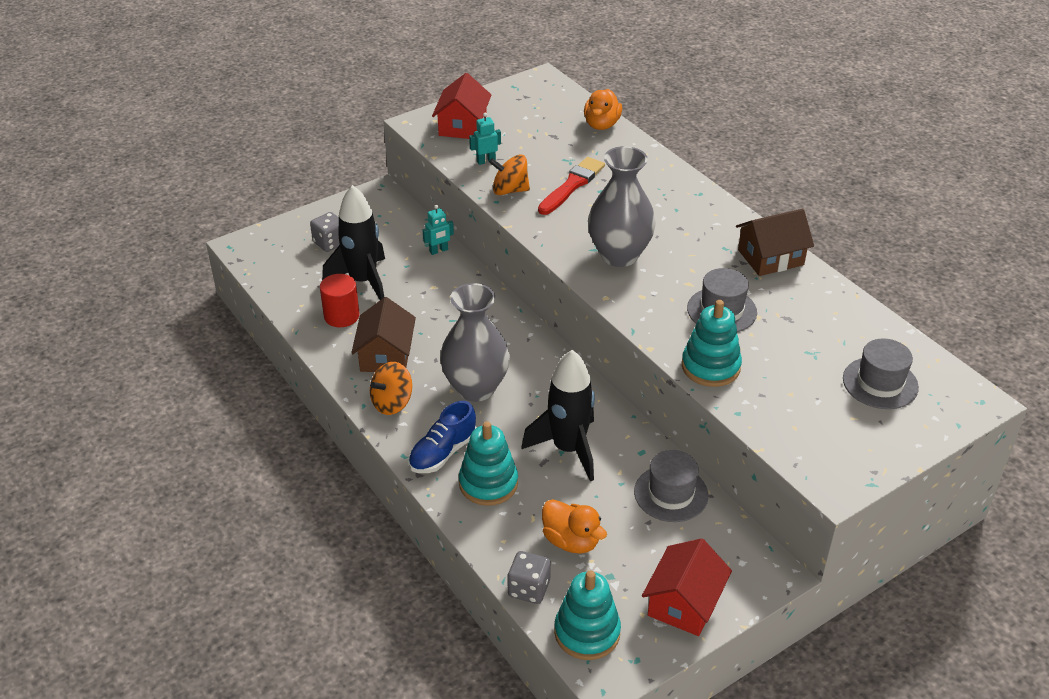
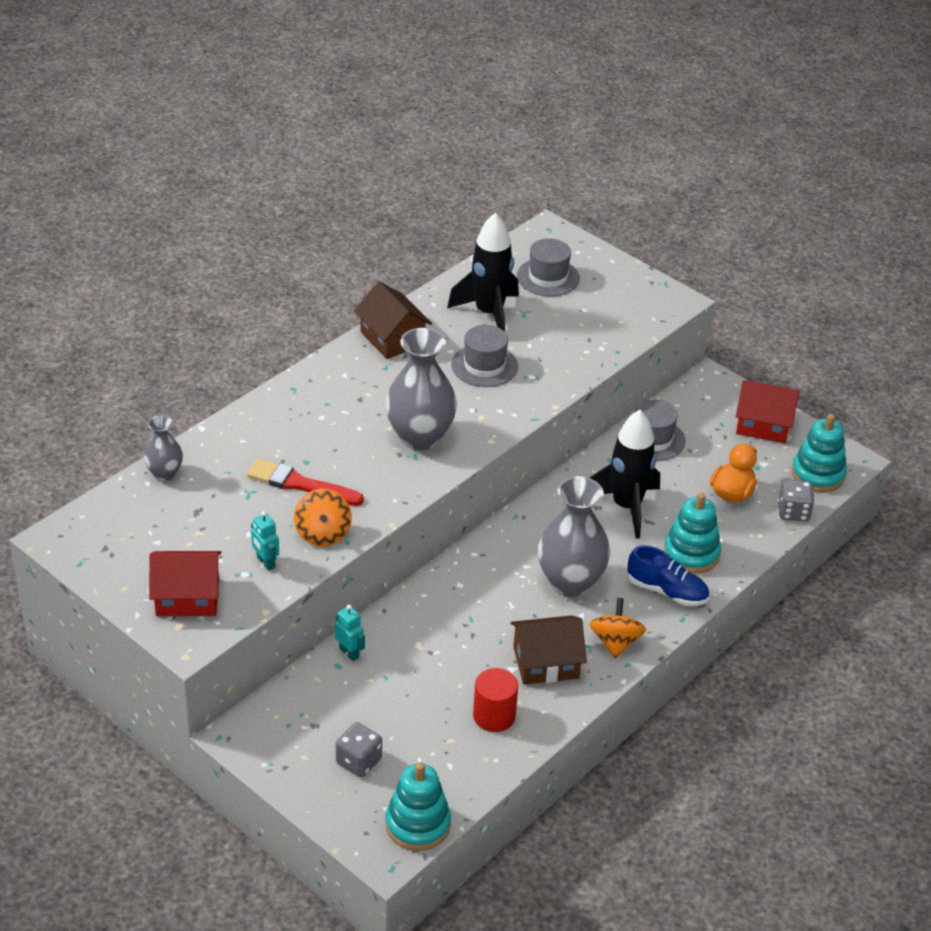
camera: 105 degrees left, 0 degrees up
(363, 281) = (426, 710): black rocket -> black rocket (489, 313)
(392, 403) = (615, 642): orange spinning top -> orange spinning top turned 120 degrees counterclockwise
(601, 124) = (164, 473): orange duck -> grey vase
(710, 367) = (565, 369): turquoise stacking toy -> turquoise stacking toy (418, 824)

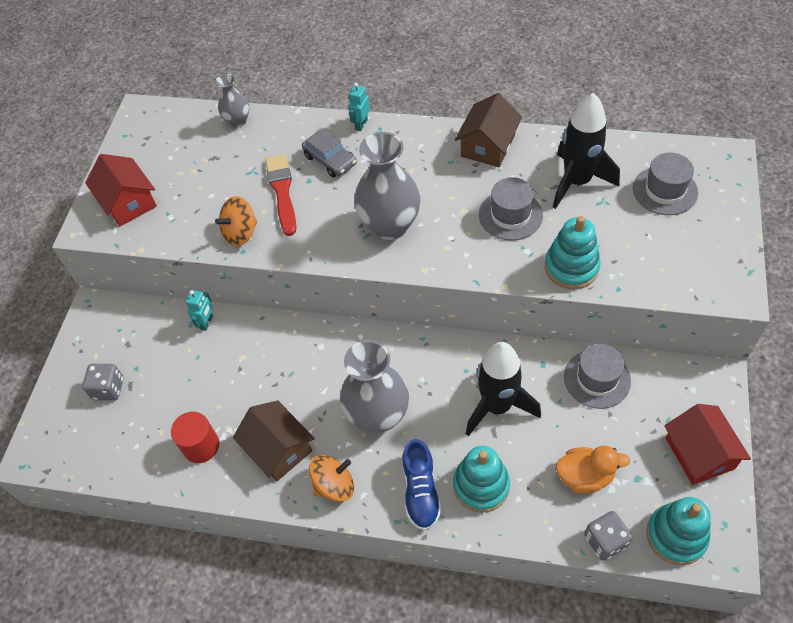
camera: 65 degrees right, 15 degrees up
(265, 563) = (189, 221): turquoise robot -> turquoise robot (361, 124)
(296, 436) = (330, 160): none -> grey car
(418, 824) = (69, 459): turquoise stacking toy -> turquoise stacking toy (571, 267)

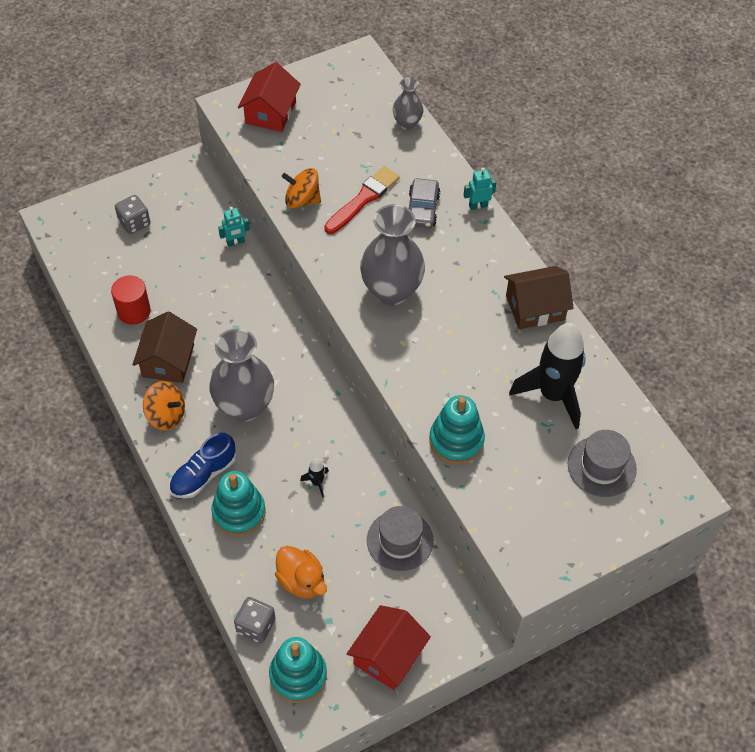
camera: 45 degrees right, 0 degrees up
(497, 406) = (317, 483): black rocket -> black rocket, size x0.40
(510, 215) = (474, 367): grey hat -> none

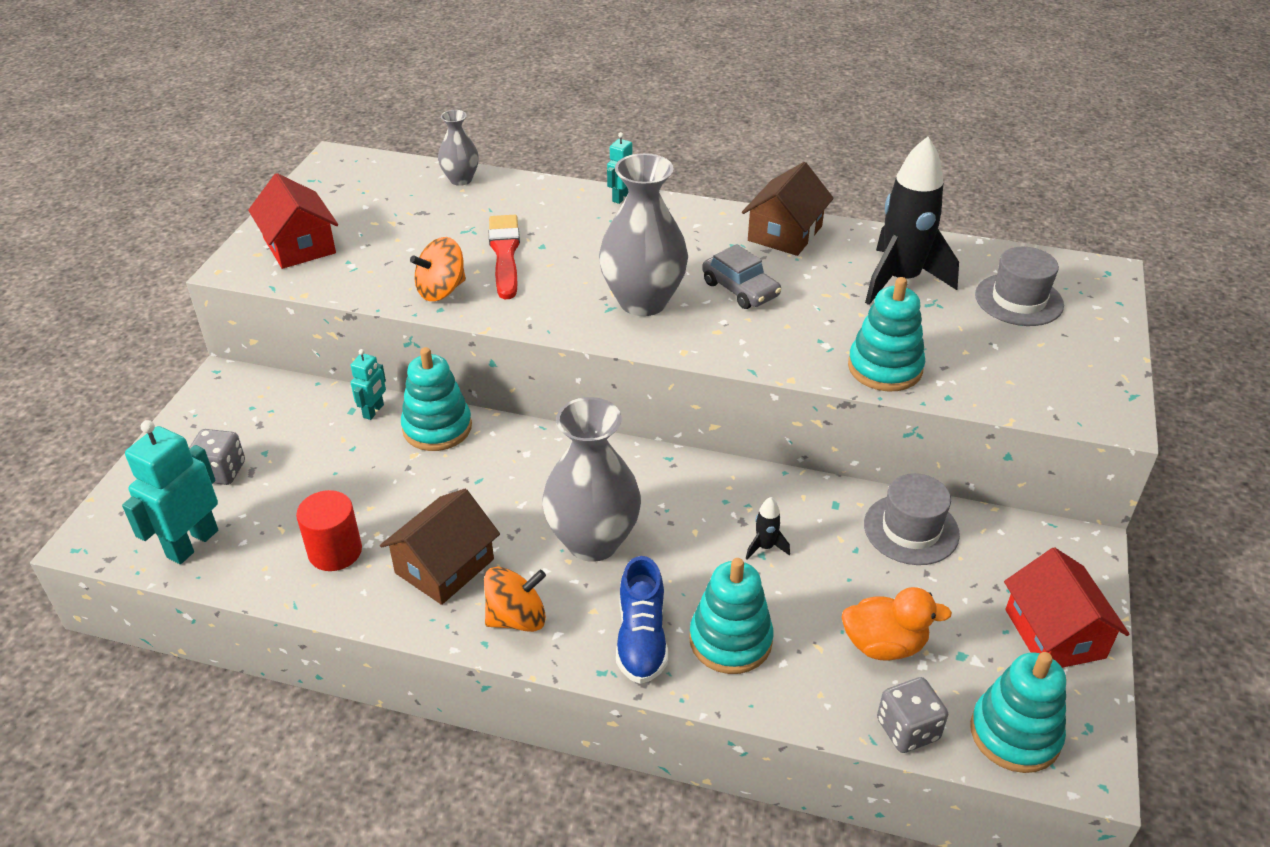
camera: 45 degrees left, 15 degrees down
(84, 255) = (192, 543): none -> turquoise robot
(168, 360) = (444, 566): brown house -> brown house turned 75 degrees clockwise
(252, 278) = (437, 428): none -> turquoise stacking toy
(422, 209) = (574, 228): grey car -> grey car (740, 289)

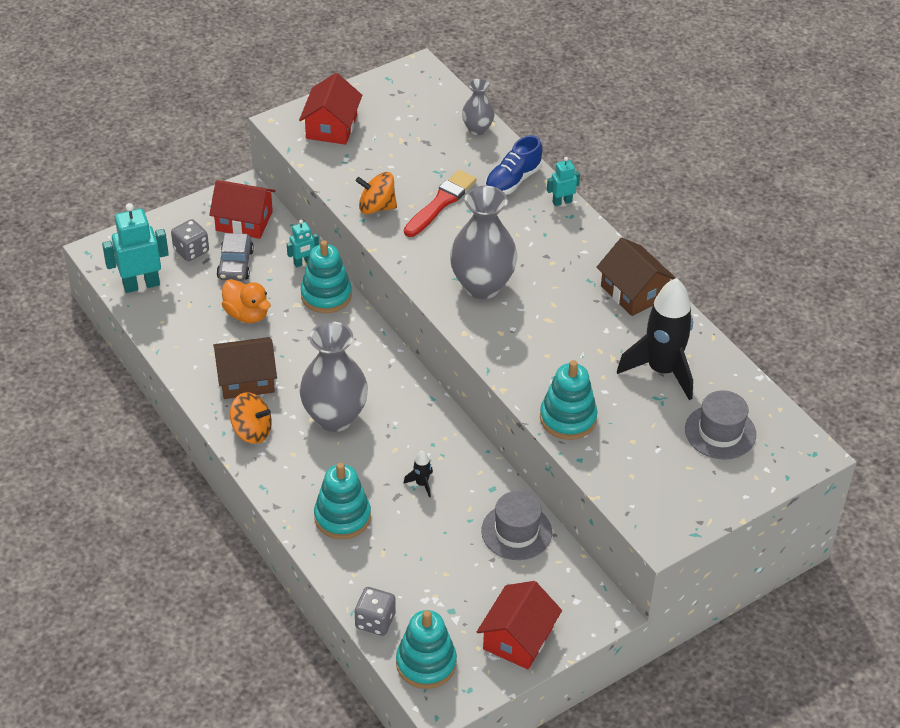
camera: 40 degrees right, 5 degrees up
(256, 408) = (244, 221): none -> red house
(335, 551) = (202, 335): red cylinder -> none
(641, 638) = (300, 484): blue shoe -> blue shoe (513, 181)
(740, 289) = (551, 314): grey car -> grey car (235, 264)
(785, 233) = (633, 292): brown house -> brown house turned 75 degrees clockwise
(884, 645) = (418, 576): orange duck -> orange duck (247, 314)

